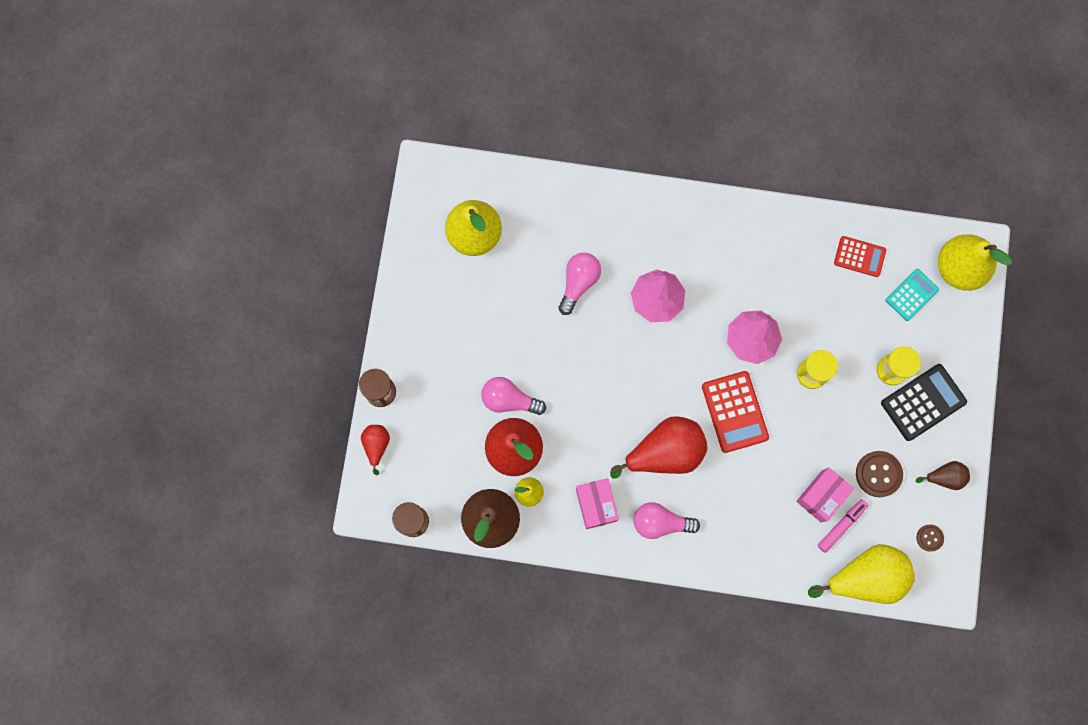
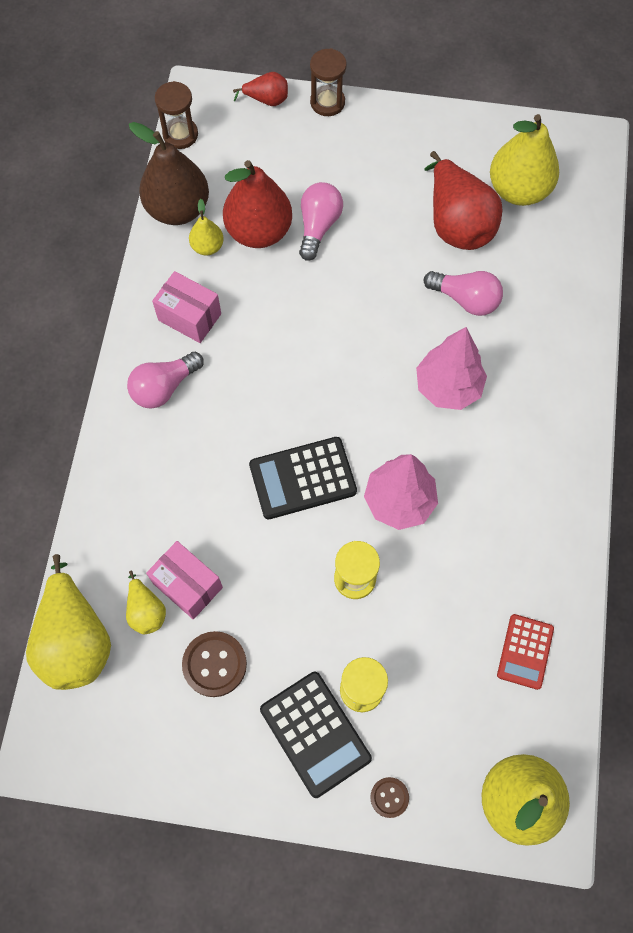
camera: 90 degrees right, 10 degrees down
(596, 505) = (189, 317): pink box -> pink box turned 45 degrees clockwise
(660, 522) = (164, 387): pink light bulb -> pink light bulb turned 135 degrees counterclockwise
(665, 452) = (252, 394): red pear -> red pear (457, 223)
(735, 412) = (303, 478): red calculator -> black calculator
(841, 526) = (146, 611): pink marker -> yellow pear
(911, 295) = (473, 725): turquoise calculator -> none
(929, 538) = (122, 733): brown button -> brown button (389, 797)
(944, 477) = (207, 760): brown pear -> none

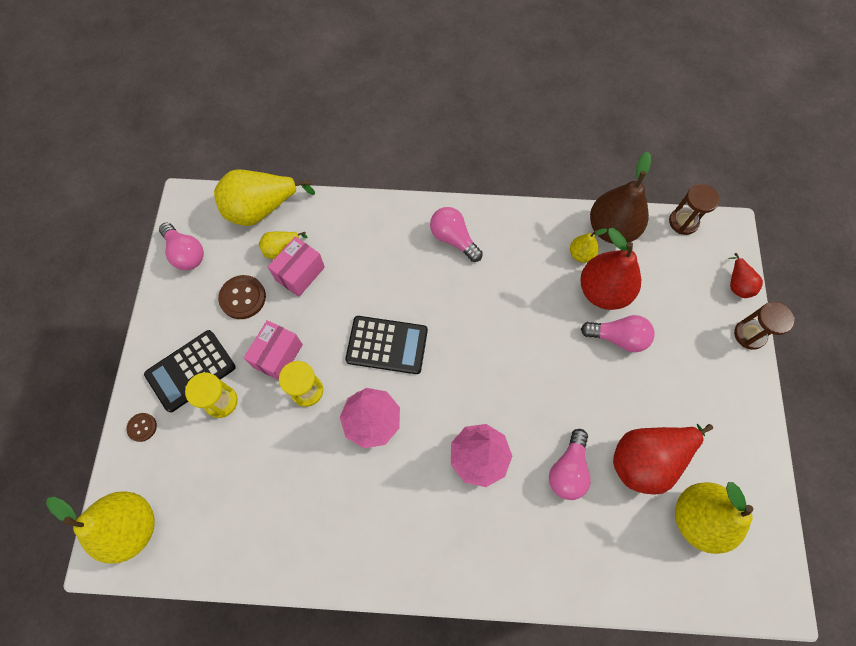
camera: 85 degrees right, 0 degrees up
(132, 751) = (186, 253): none -> pink light bulb
(189, 317) = (515, 249): pink box -> pink box (278, 356)
(303, 478) = (387, 345): black calculator -> black calculator turned 120 degrees clockwise
(525, 651) = (248, 531): red calculator -> none

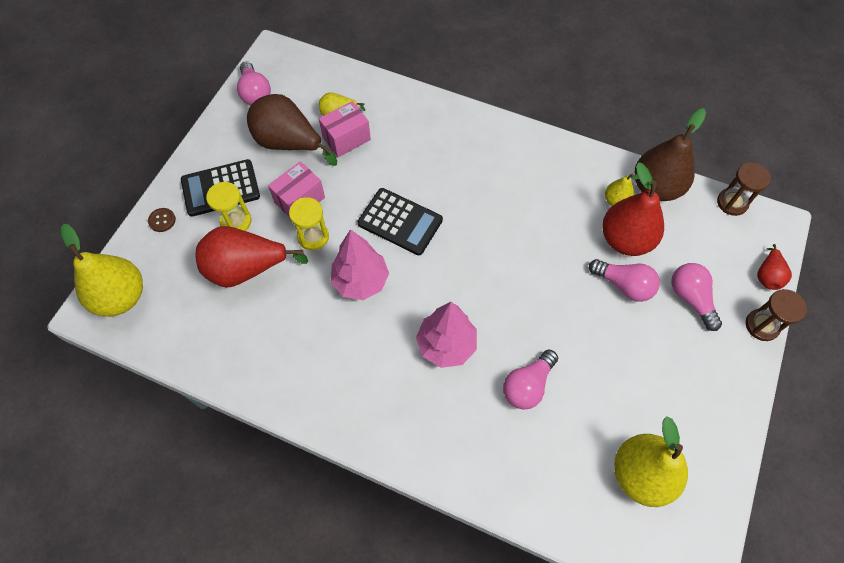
camera: 20 degrees right, 5 degrees down
(243, 298) = (289, 143): brown button -> brown pear
(261, 209) = (334, 76): yellow pear -> none
(453, 239) = (498, 151): pink light bulb -> pink light bulb (690, 298)
(647, 459) = (610, 403): red pear -> red pear (246, 269)

